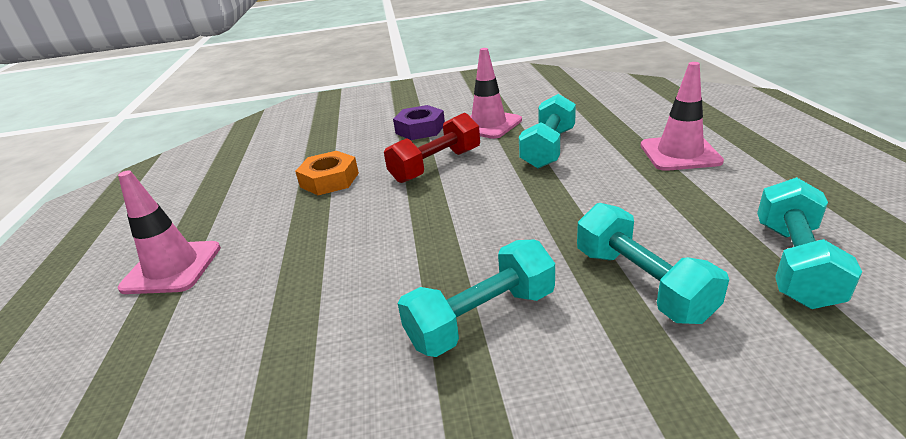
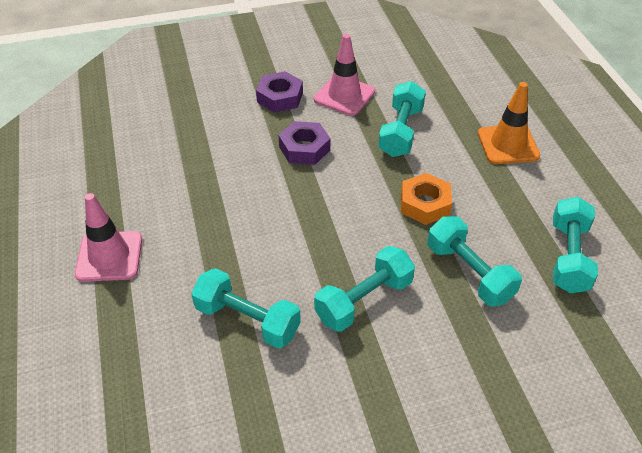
camera: 10 degrees left, 15 degrees up
(308, 342) = (247, 320): none -> turquoise dumbbell
(329, 180) = (211, 162): orange nut -> orange nut (425, 204)
(436, 165) = (304, 148): red dumbbell -> purple nut
(679, 153) = (508, 145): pink traffic cone -> orange traffic cone

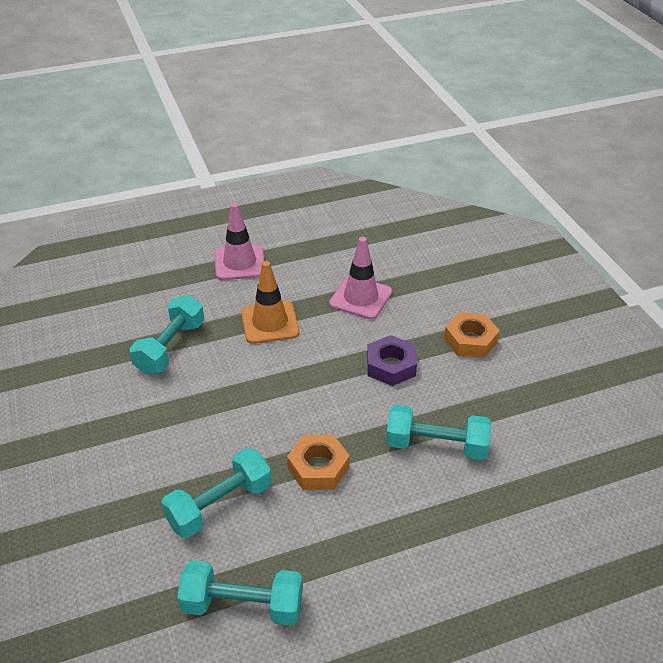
camera: 85 degrees right, 5 degrees down
(280, 97) = (470, 340): purple nut -> orange nut
(344, 95) = (489, 392): pink traffic cone -> pink traffic cone (360, 298)
(364, 300) = (187, 421): turquoise dumbbell -> none
(508, 145) = (435, 556): orange traffic cone -> orange traffic cone (270, 323)

